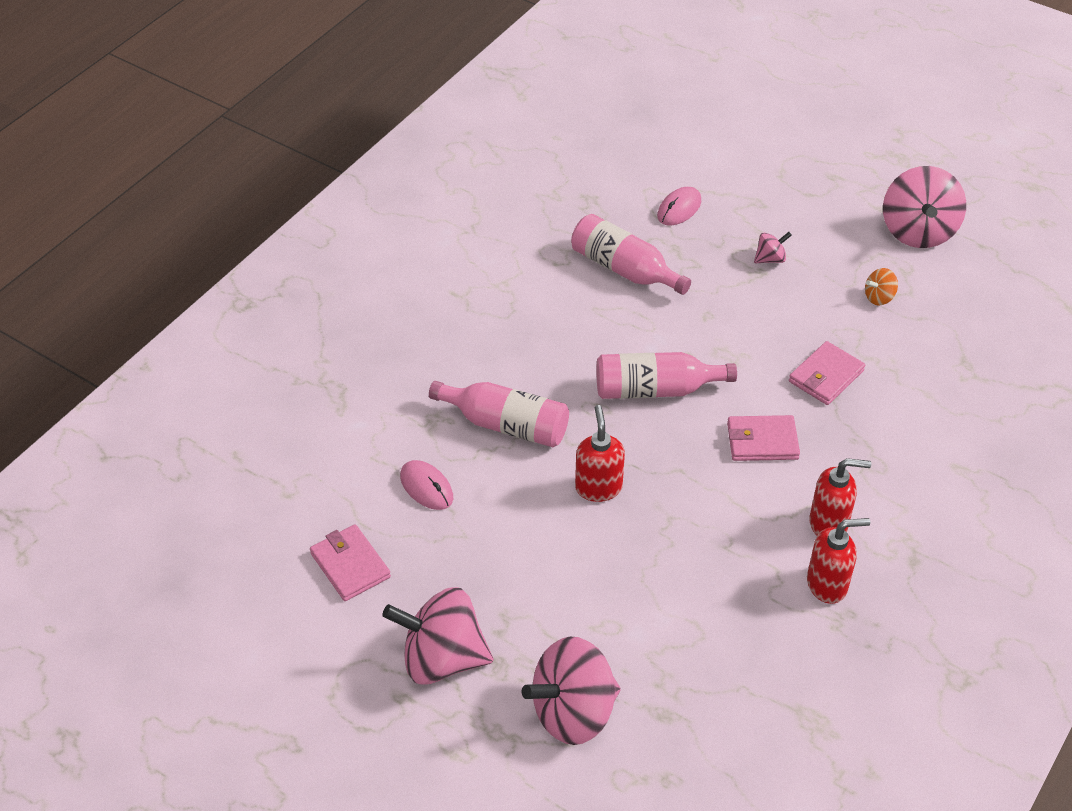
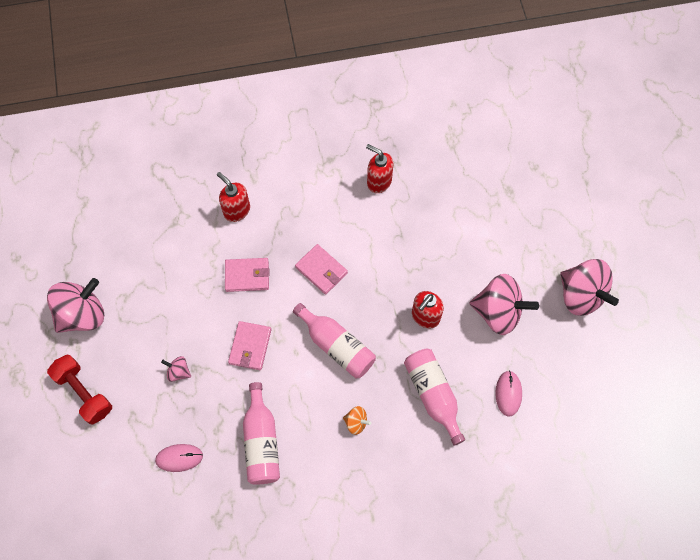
camera: 135 degrees left, 20 degrees up
(350, 565) = (584, 381): pink wallet -> pink wallet (250, 346)
(573, 712) = (545, 223): pink spinning top -> pink spinning top (498, 312)
(824, 187) = (84, 393): none -> red dumbbell
(829, 524) = (343, 205): red soap dispenser -> red soap dispenser (236, 210)
(879, 297) = (160, 294): orange spinning top -> orange spinning top (356, 422)

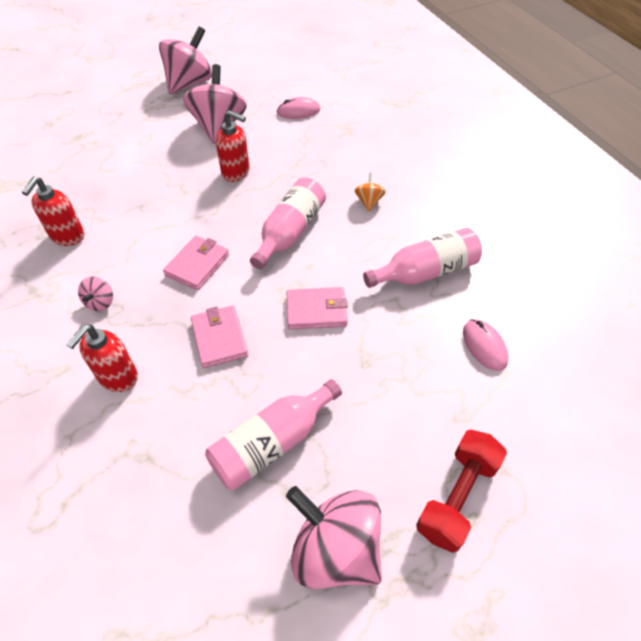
camera: 105 degrees left, 15 degrees down
(178, 372) = (377, 379): pink spinning top -> pink spinning top (100, 302)
(433, 395) = (318, 155): pink bottle -> pink bottle (272, 443)

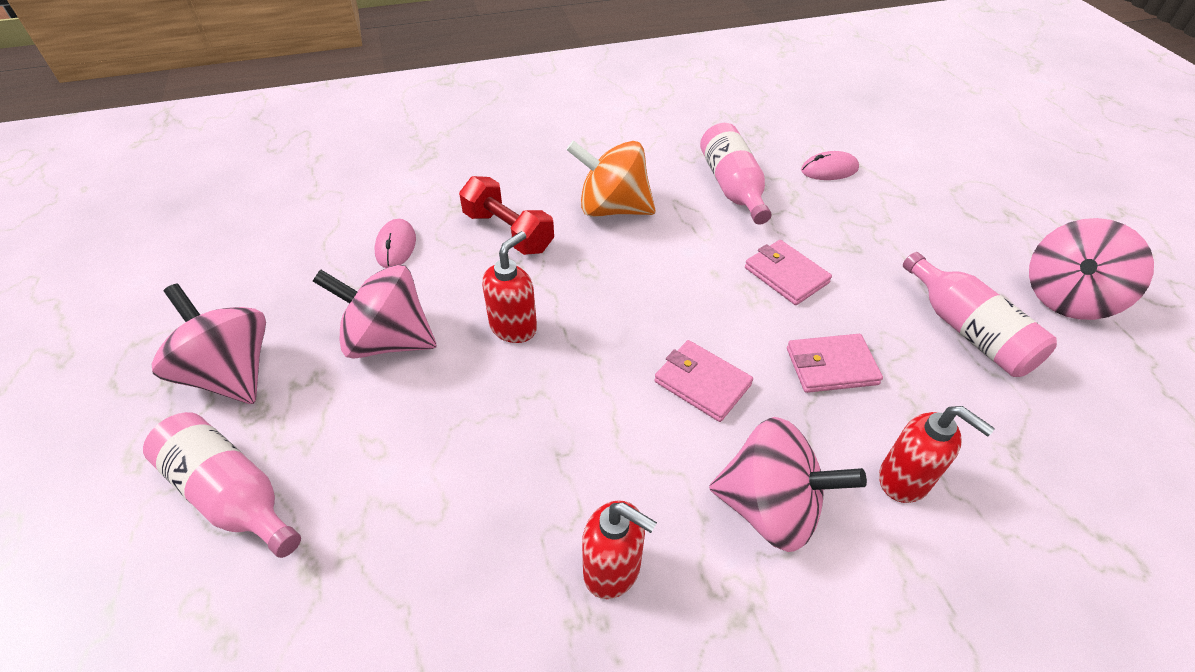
camera: 80 degrees left, 5 degrees down
(100, 302) = (770, 507): pink spinning top -> pink spinning top, size x2.22
(290, 232) = (654, 283): pink bottle -> pink bottle (232, 495)
(316, 310) = (786, 275): pink wallet -> pink wallet turned 45 degrees counterclockwise
(369, 201) = (612, 209): orange spinning top -> orange spinning top, size x2.22
(457, 496) = (991, 217): red dumbbell -> red dumbbell (508, 232)

